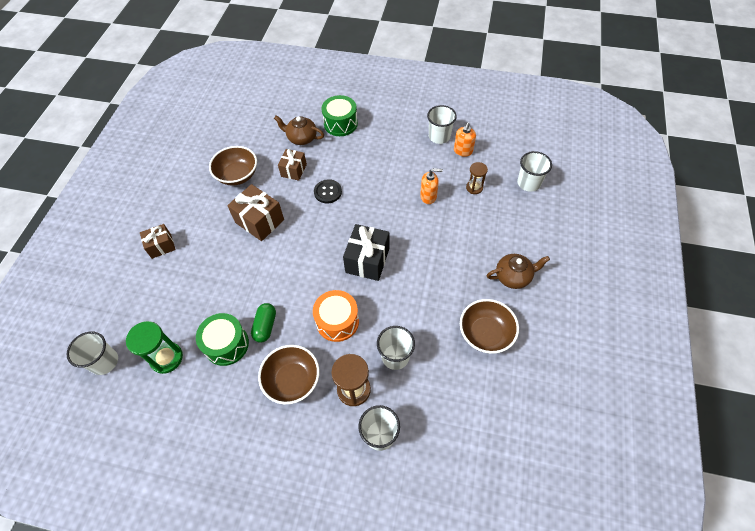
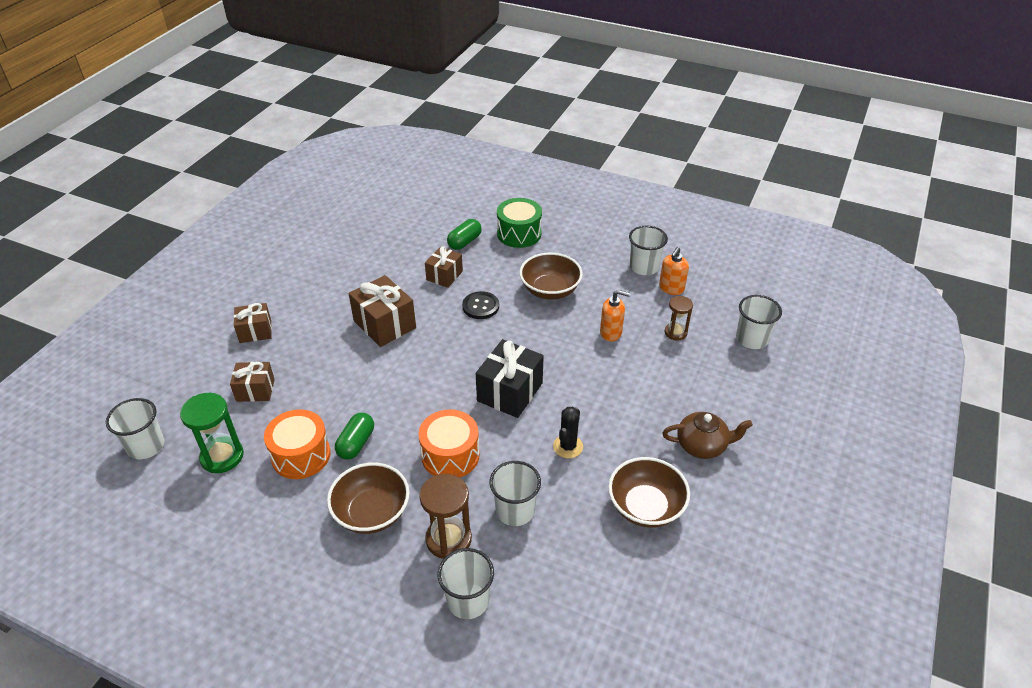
camera: 10 degrees right, 15 degrees down
(176, 297) = (255, 390): none -> brown gift
(226, 344) = (301, 455): green drum -> orange drum
(237, 175) = (372, 270): brown bowl -> brown bowl (550, 290)
(301, 138) = (464, 242): brown teapot -> green capsule
(420, 297) = (568, 446): none -> black cactus

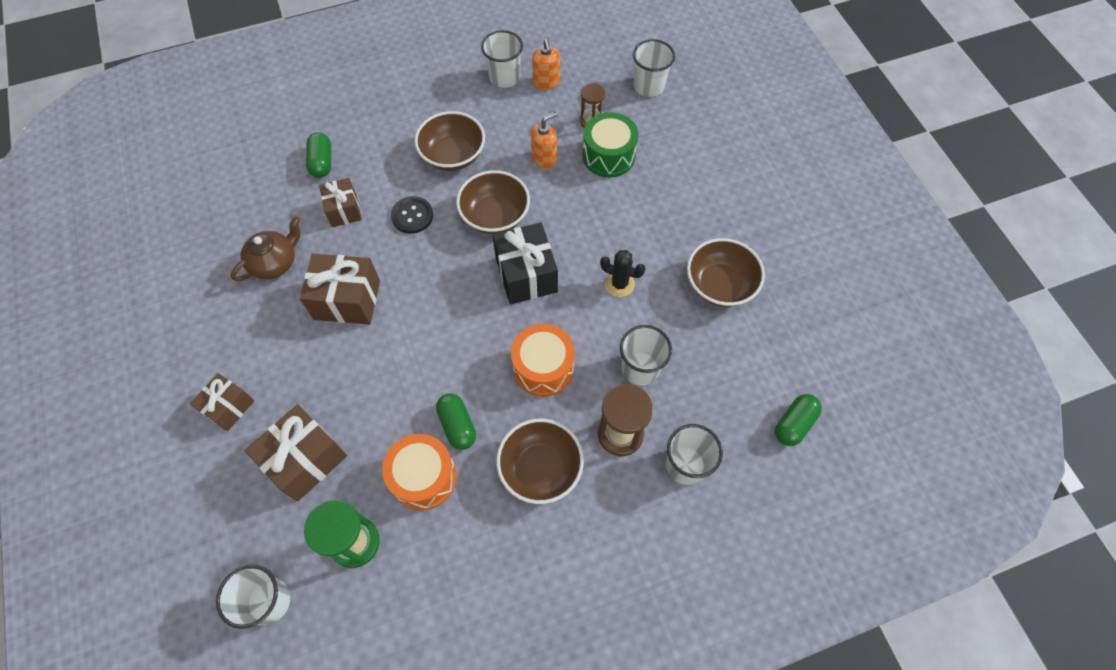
camera: 45 degrees left, 20 degrees up
(255, 390) = (305, 460): brown gift -> brown gift, size x1.59
(519, 234) = (362, 118): green drum -> green drum (608, 156)
(533, 343) = (495, 216): none -> brown bowl
(568, 446) = (619, 284): black cactus -> black cactus turned 45 degrees counterclockwise
(586, 651) = (794, 424): none -> green capsule
(702, 445) = (705, 204): brown teapot -> brown teapot (275, 262)

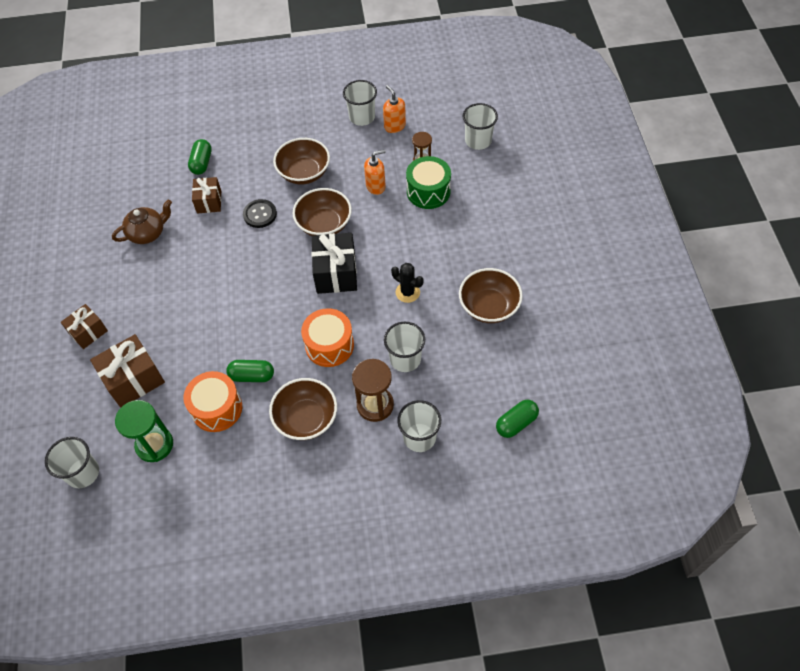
camera: 15 degrees right, 5 degrees down
(347, 300) = (194, 269): brown gift -> none
(457, 425) = (252, 376): green capsule -> green capsule turned 75 degrees counterclockwise
(546, 82) = (394, 126): orange soap dispenser -> orange soap dispenser turned 150 degrees clockwise

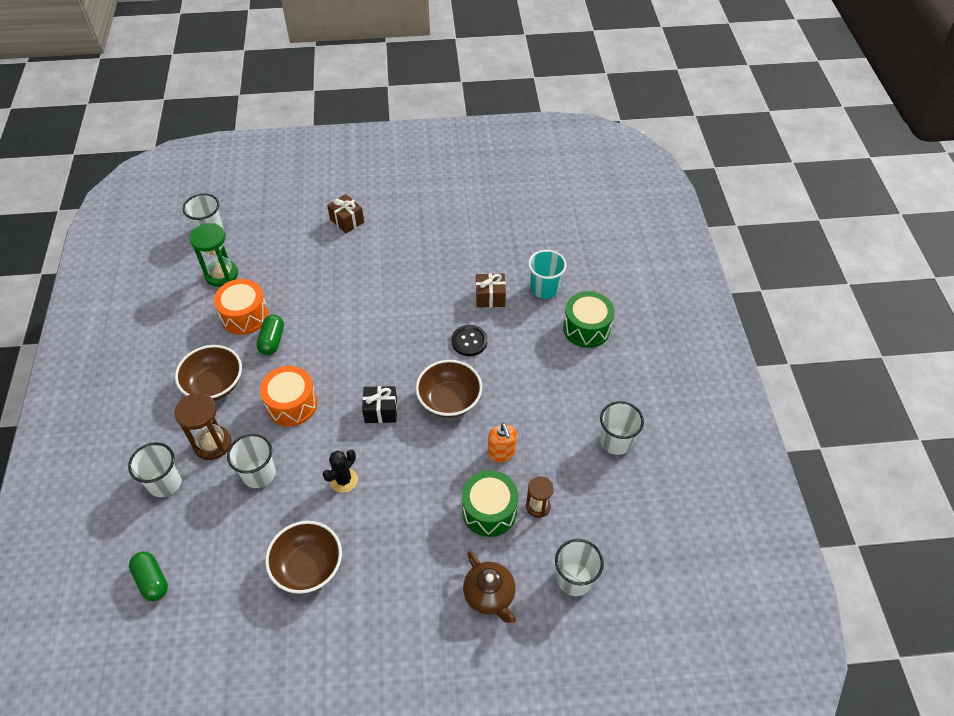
camera: 90 degrees right, 5 degrees down
(134, 380) = (290, 255): brown gift -> none
(148, 233) = (454, 252): brown teapot -> brown teapot (490, 595)
(202, 163) = (544, 288): green capsule -> turquoise cup
(249, 134) = (586, 328): none -> green drum
(304, 173) = (526, 381): brown bowl -> none
(336, 273) = (381, 411): black gift -> black gift, size x0.63
(394, 126) = (600, 477): orange soap dispenser -> none

